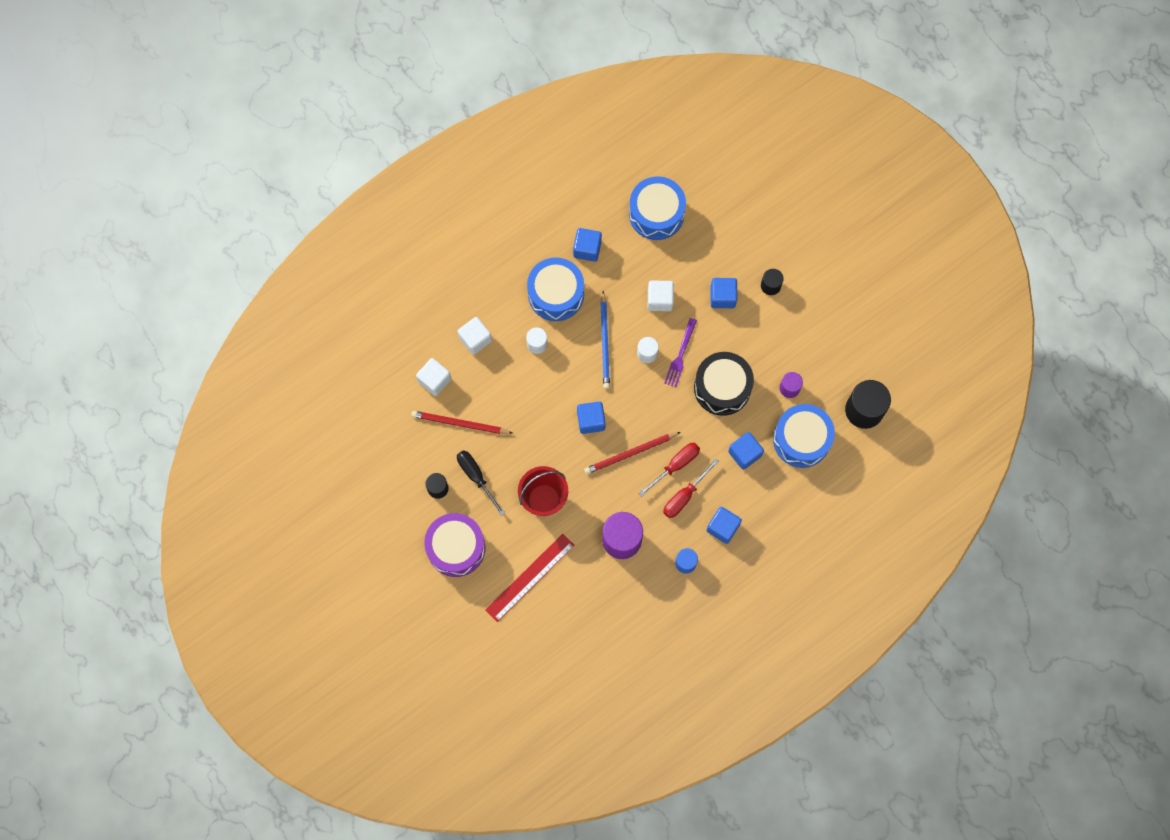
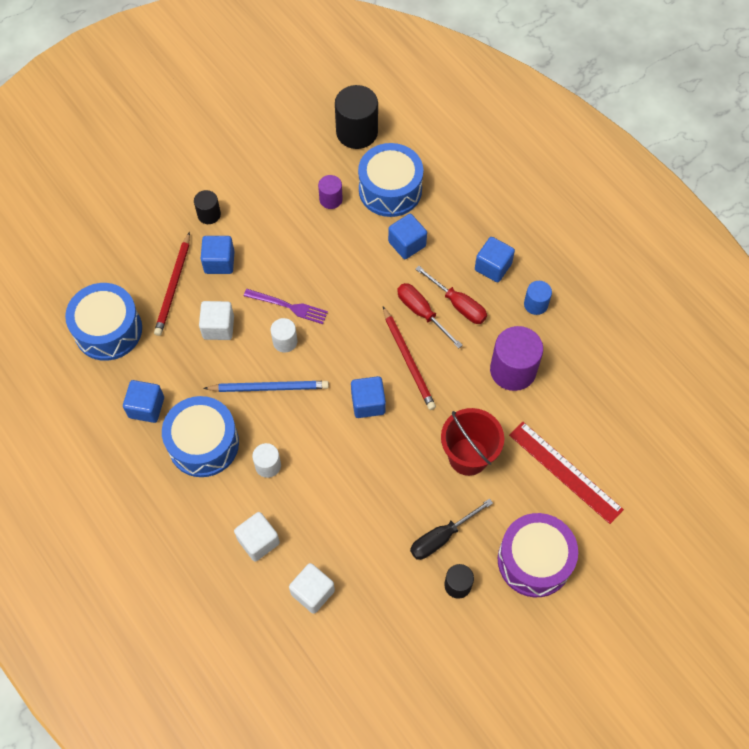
camera: 90 degrees left, 10 degrees down
(460, 423) = (371, 559): red pencil -> red pencil (173, 286)
(722, 388) = (329, 264): black drum -> none

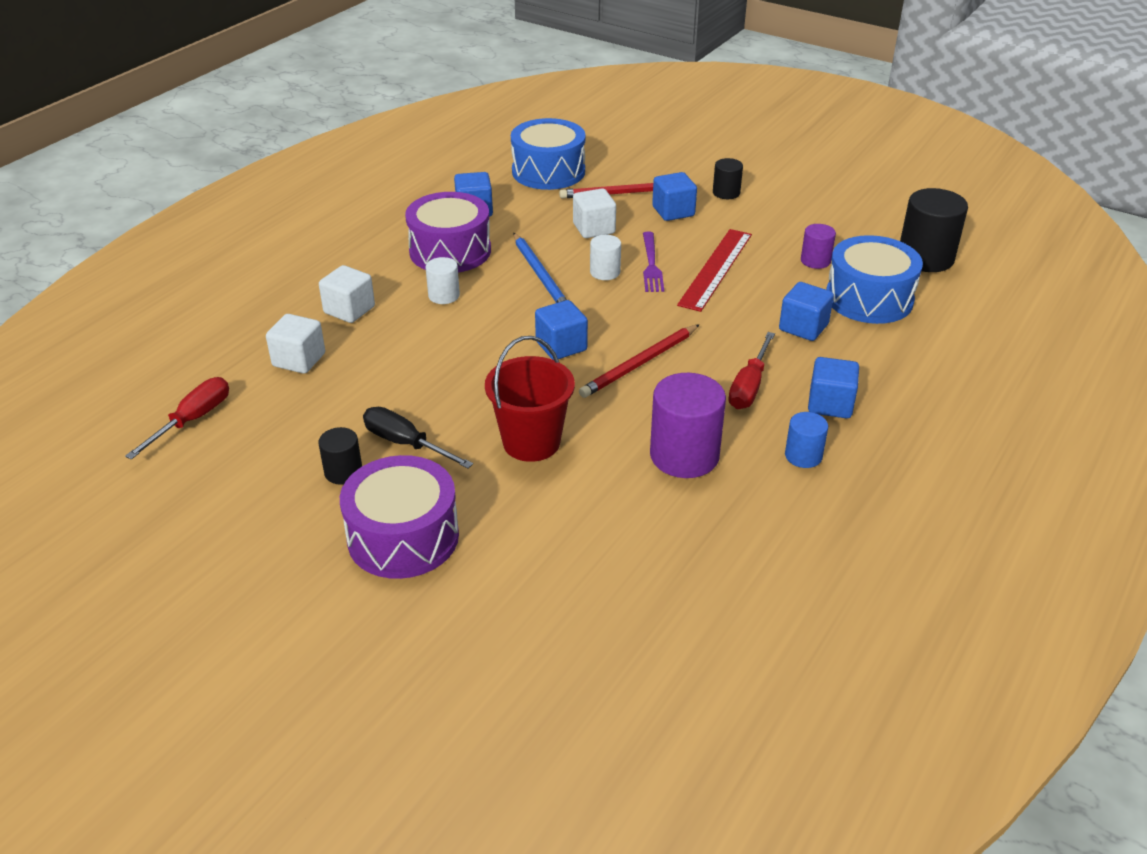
camera: 70 degrees right, 25 degrees down
(203, 443) = (450, 251): blue drum -> purple drum
(422, 313) = (714, 360): red screwdriver -> red screwdriver (192, 420)
(565, 472) = (554, 540): red ruler -> red ruler (715, 269)

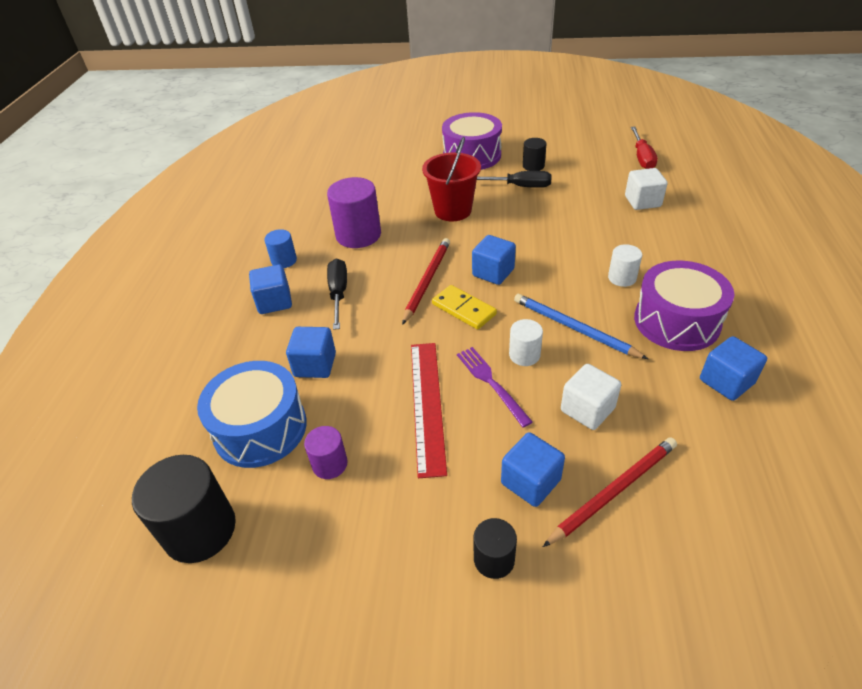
camera: 155 degrees right, 5 degrees up
(349, 310) = (667, 241): white cube -> none
(548, 171) = (740, 493): blue drum -> none
(625, 323) = (463, 309): none -> yellow domino
(749, 386) = (338, 293): red screwdriver -> black screwdriver

